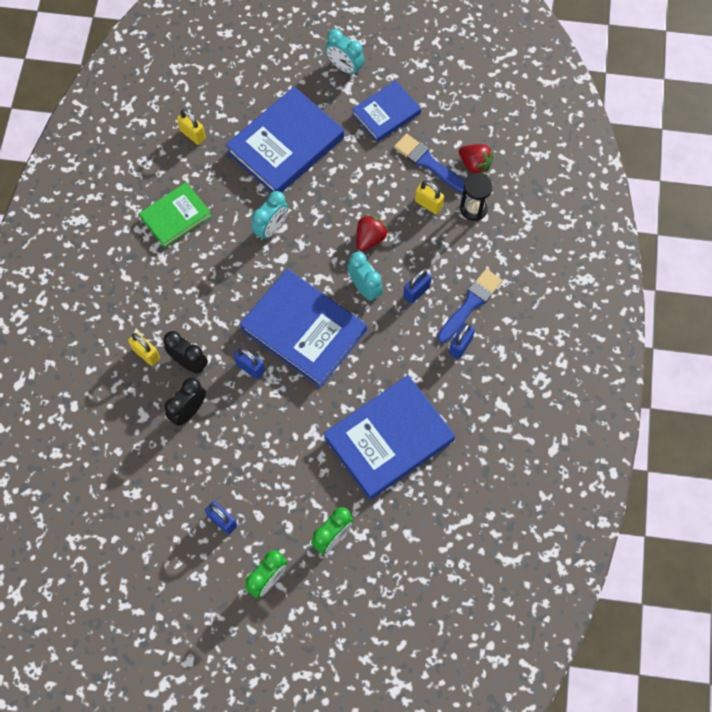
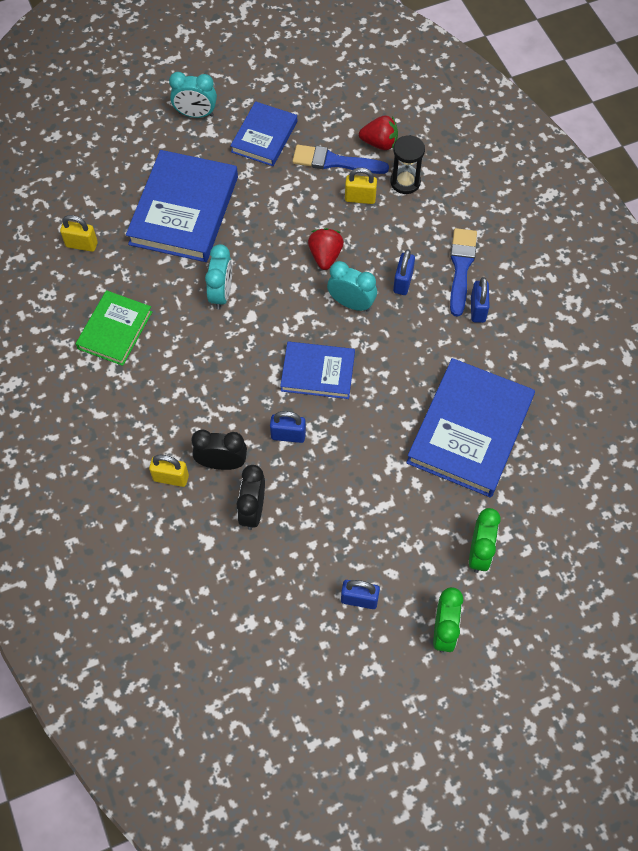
camera: 30 degrees left, 5 degrees down
(304, 330) = (318, 372): blue book -> blue book, size x0.59

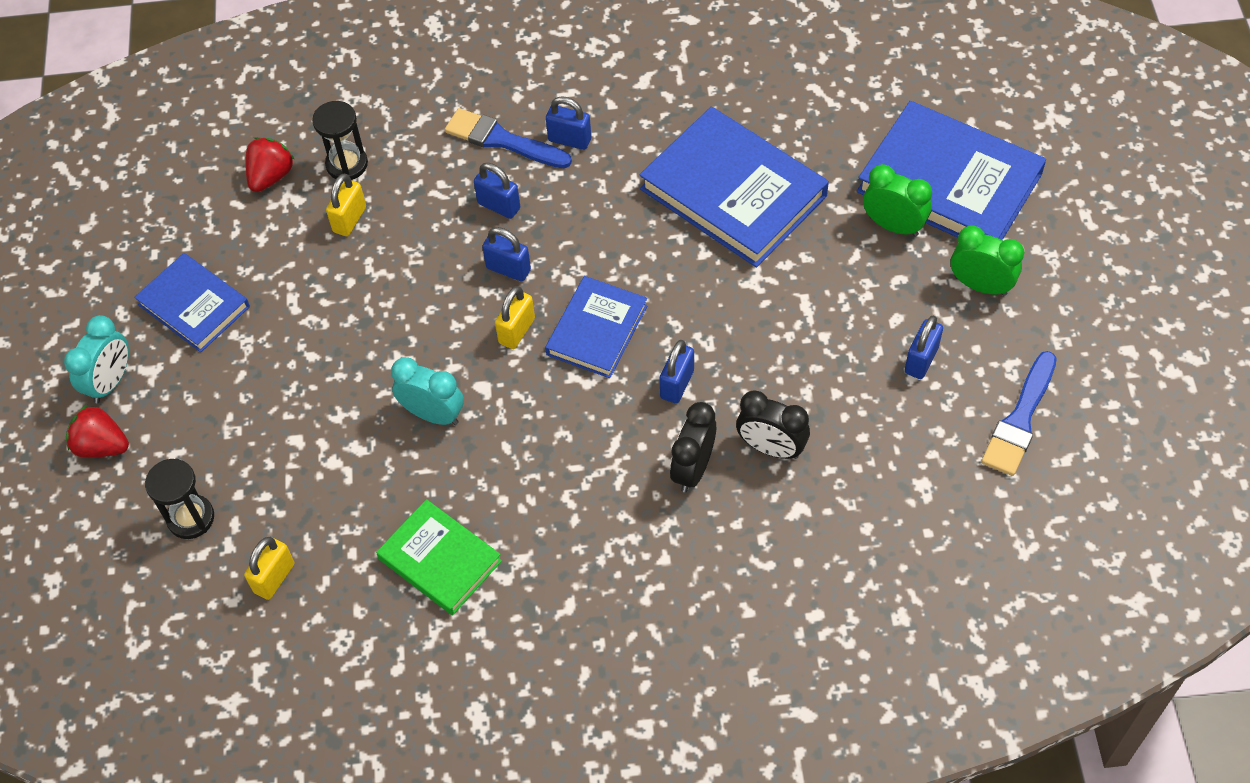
camera: 70 degrees left, 5 degrees down
(112, 188) = (191, 518): none -> black hourglass
(171, 478) = (695, 534): yellow padlock -> yellow padlock (516, 331)
(184, 210) = (274, 432): blue book -> blue book (949, 183)
(325, 256) = (423, 280): red strawberry -> red strawberry (102, 446)
(335, 162) = (277, 233): blue brush -> blue brush (1020, 419)
(351, 303) = (508, 269): turquoise clock -> blue padlock

